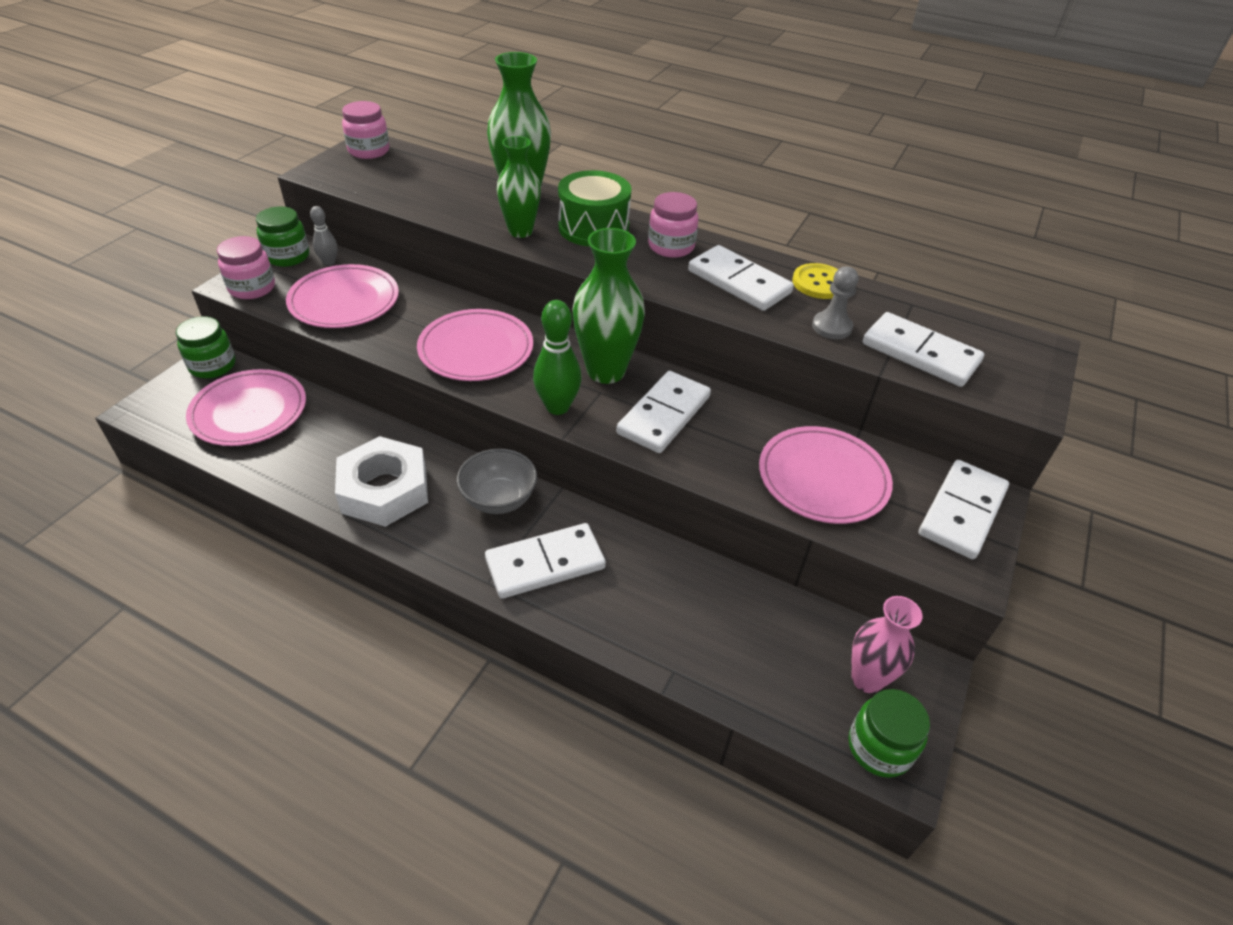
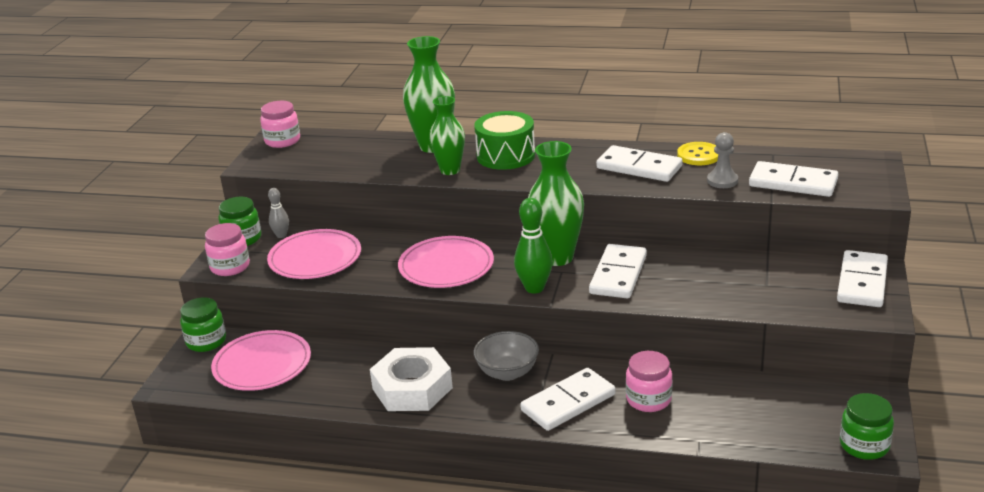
camera: 10 degrees left, 15 degrees down
(671, 247) = (574, 155): pink jar -> pink jar (648, 399)
(823, 478) = (755, 286): pink plate -> none
(866, 679) = (838, 411): pink vase -> none

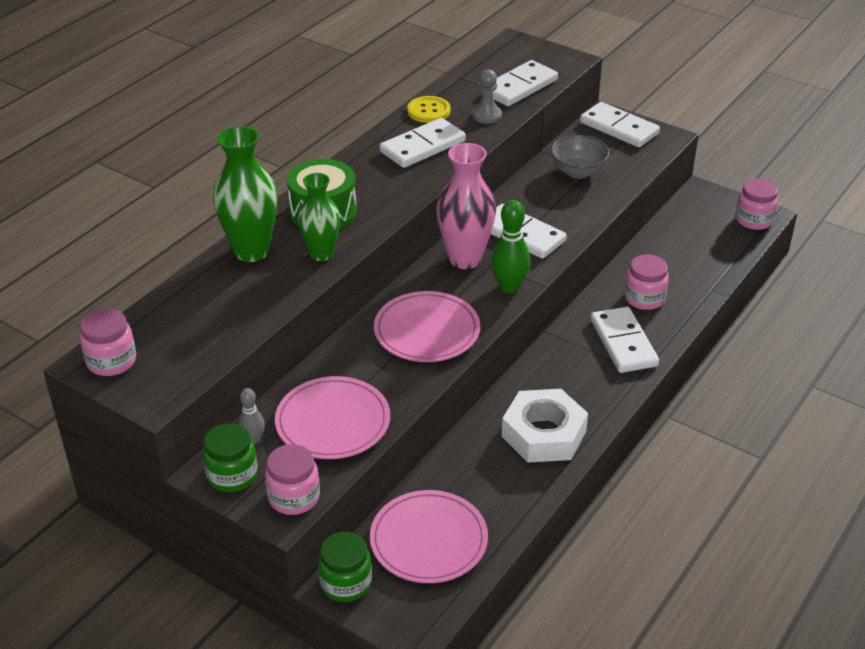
camera: 70 degrees left, 10 degrees up
(507, 372) = (556, 365): grey bowl -> grey bowl (578, 172)
(557, 257) = (465, 259): green vase -> pink vase
(864, 445) = (754, 220): green jar -> pink jar

